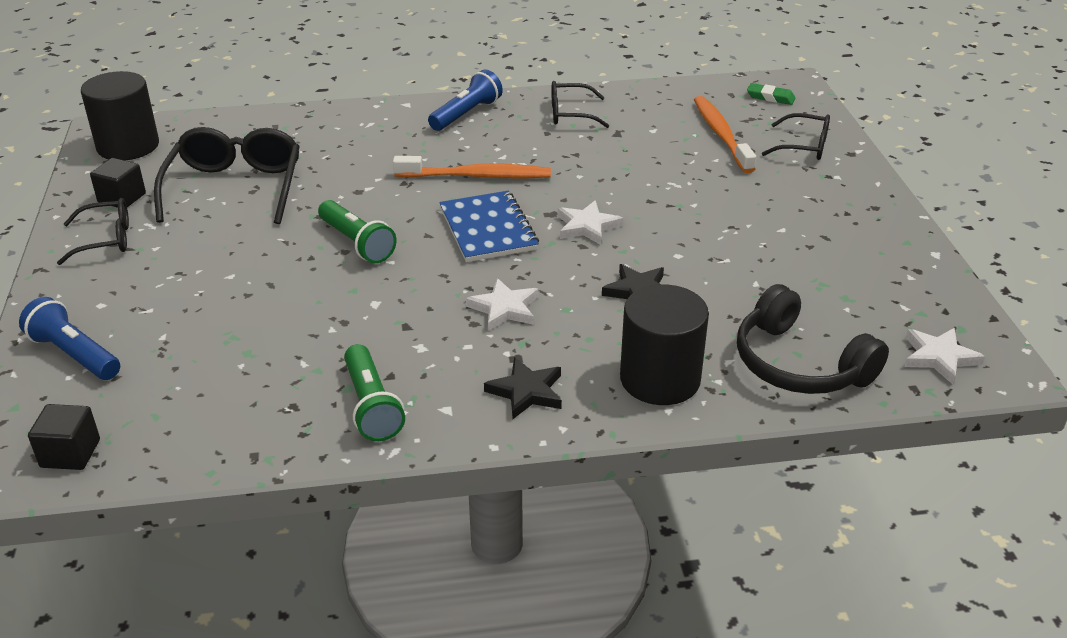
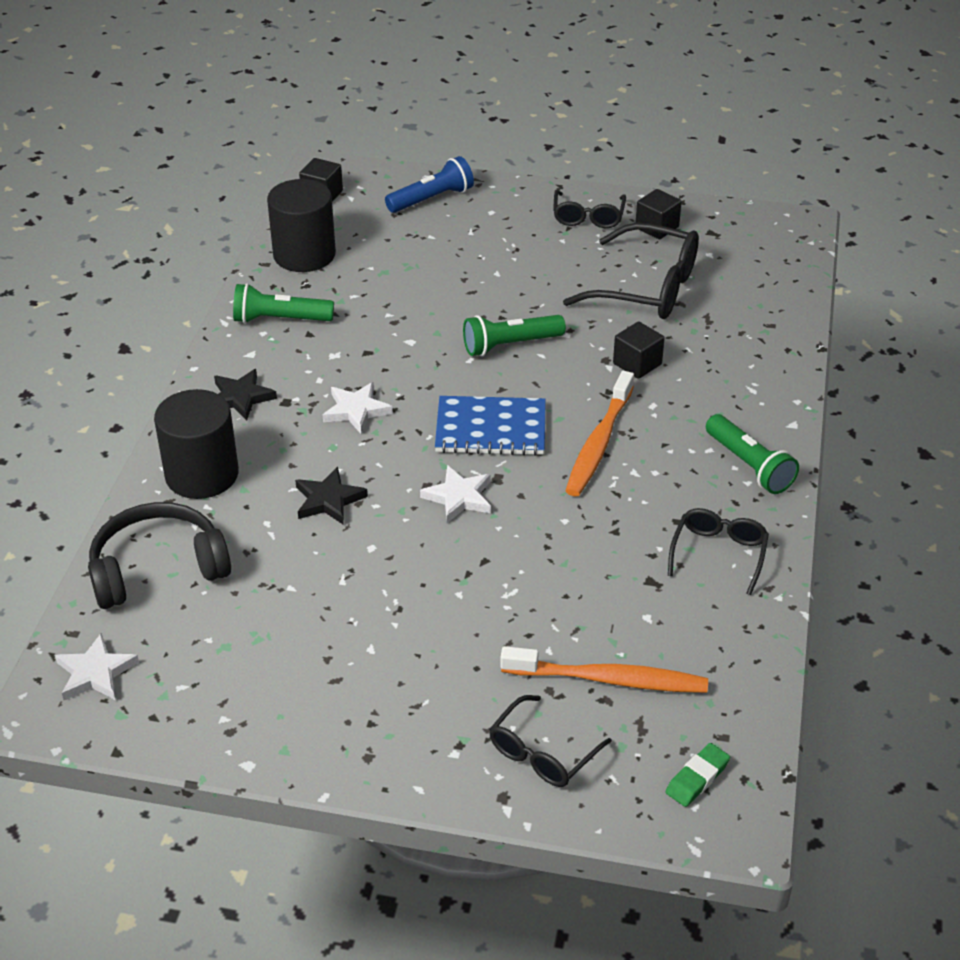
camera: 110 degrees right, 5 degrees up
(128, 146) = (758, 235): black cylinder -> black cylinder (304, 255)
(358, 175) = (637, 364): none -> black cube
(466, 114) = (749, 466): blue flashlight -> green flashlight

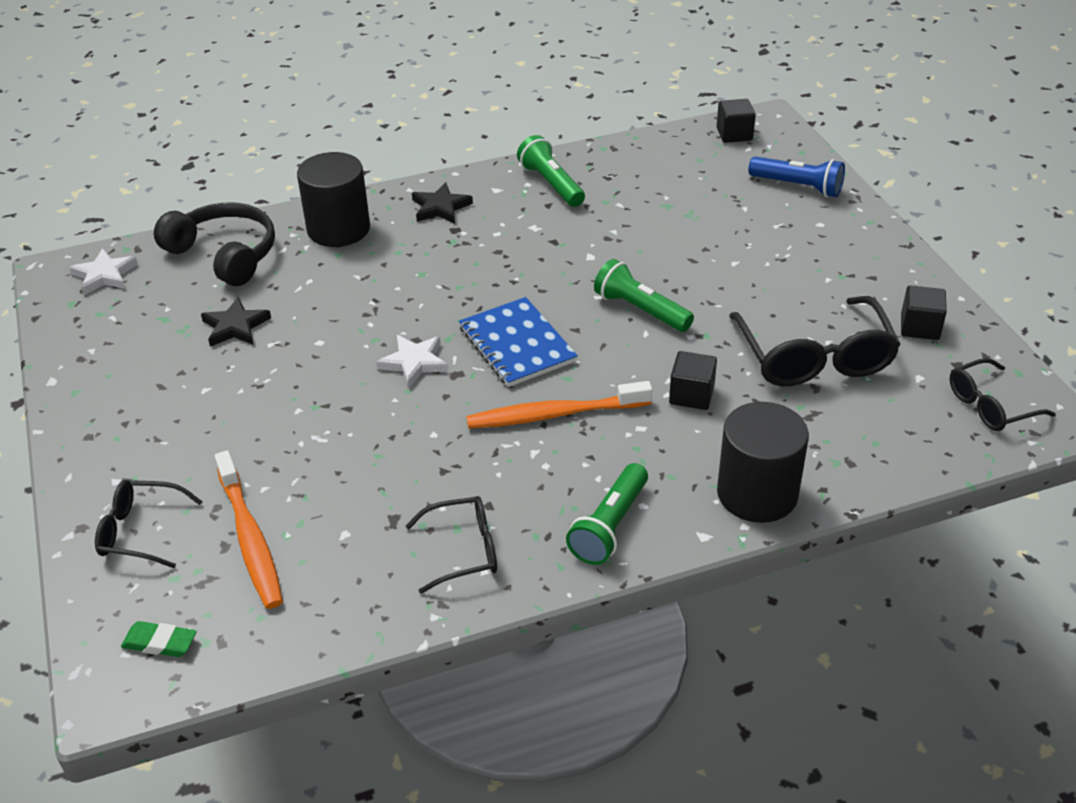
camera: 60 degrees right, 0 degrees up
(304, 255) = (645, 160): black cylinder -> black cylinder (757, 493)
(328, 500) = (357, 298): black star -> black star (235, 326)
(356, 410) = (475, 266): white star -> none
(588, 217) = (882, 280): black glasses -> black glasses (990, 406)

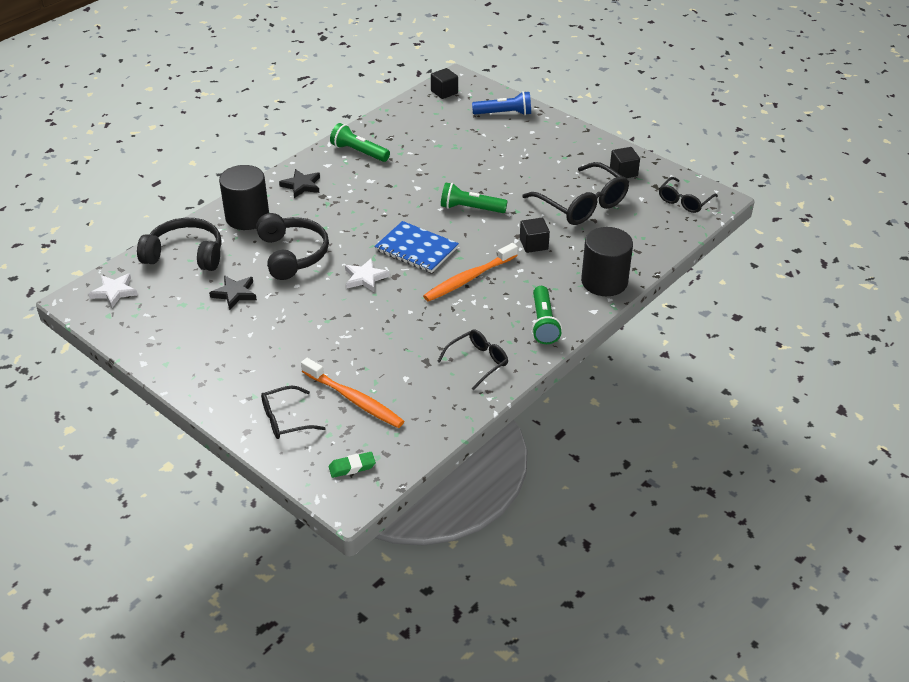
camera: 30 degrees left, 0 degrees up
(350, 297) = (292, 254): none -> black headphones

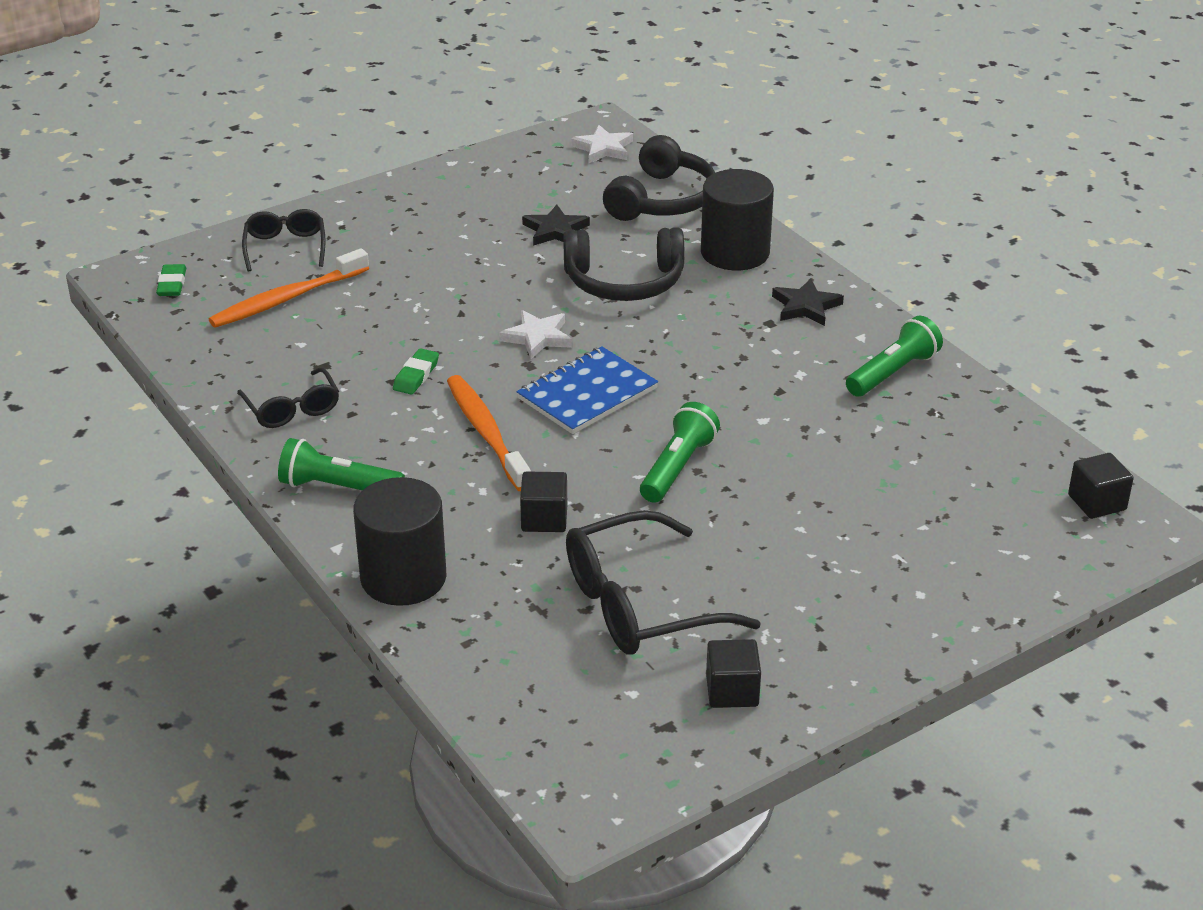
camera: 105 degrees right, 5 degrees down
(423, 318) = (416, 375): none -> green eraser
(504, 113) = (998, 569): blue flashlight -> none
(684, 201) = (597, 755): black glasses -> none

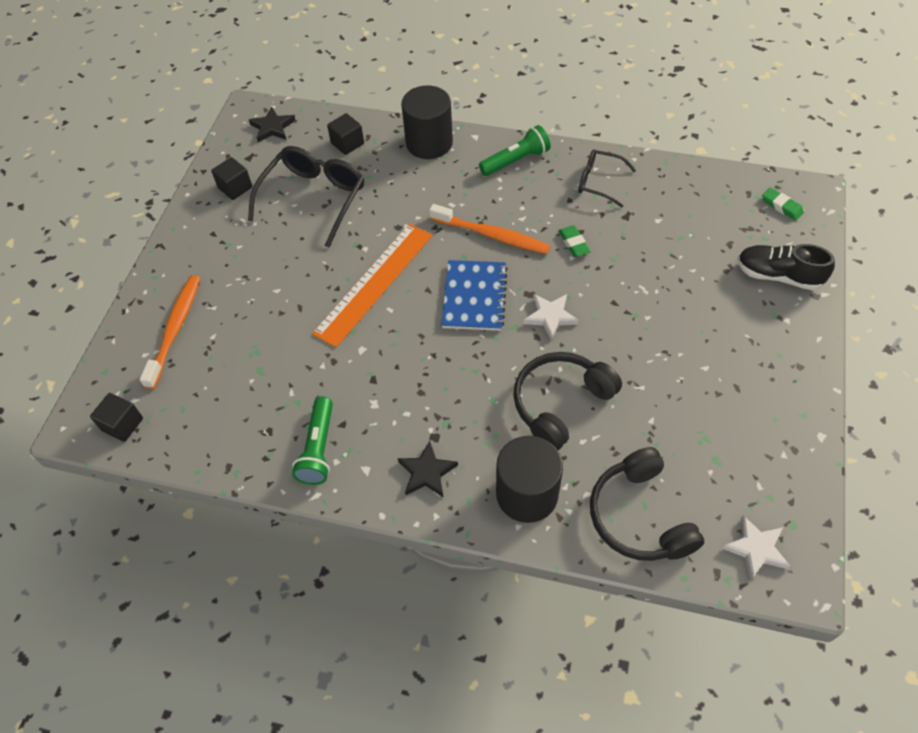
camera: 140 degrees right, 20 degrees up
(285, 247) = (778, 276): black glasses -> black shoe
(287, 299) = (713, 241): orange toothbrush -> orange toothbrush (175, 329)
(544, 519) = (405, 209): black cube -> black cube (347, 143)
(555, 230) = (661, 419): black star -> black star (272, 127)
(677, 467) = (374, 283): green flashlight -> orange ruler

